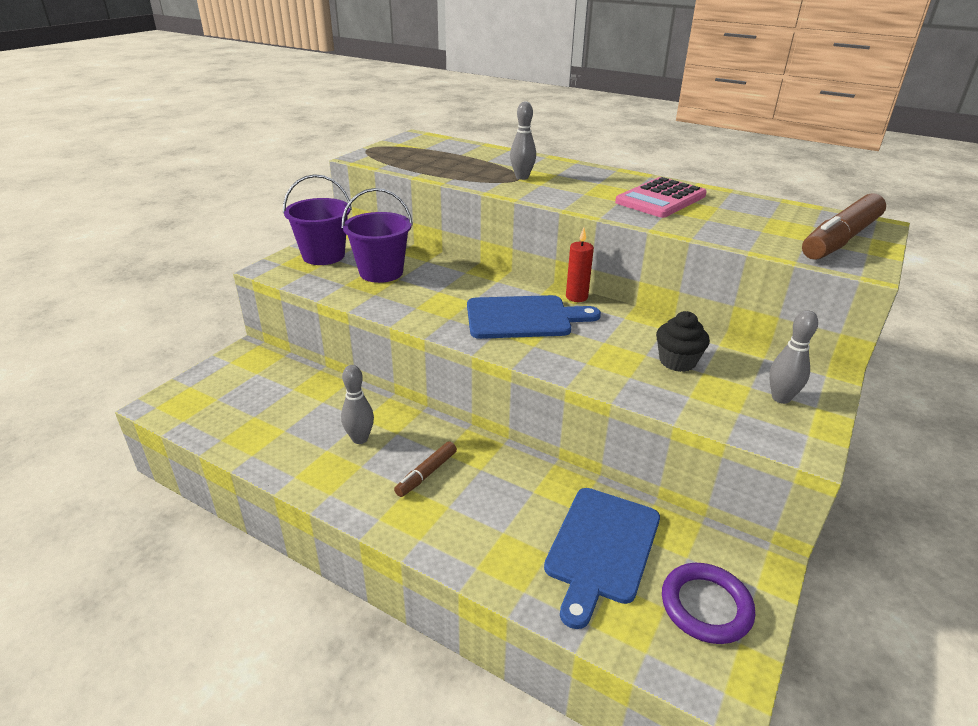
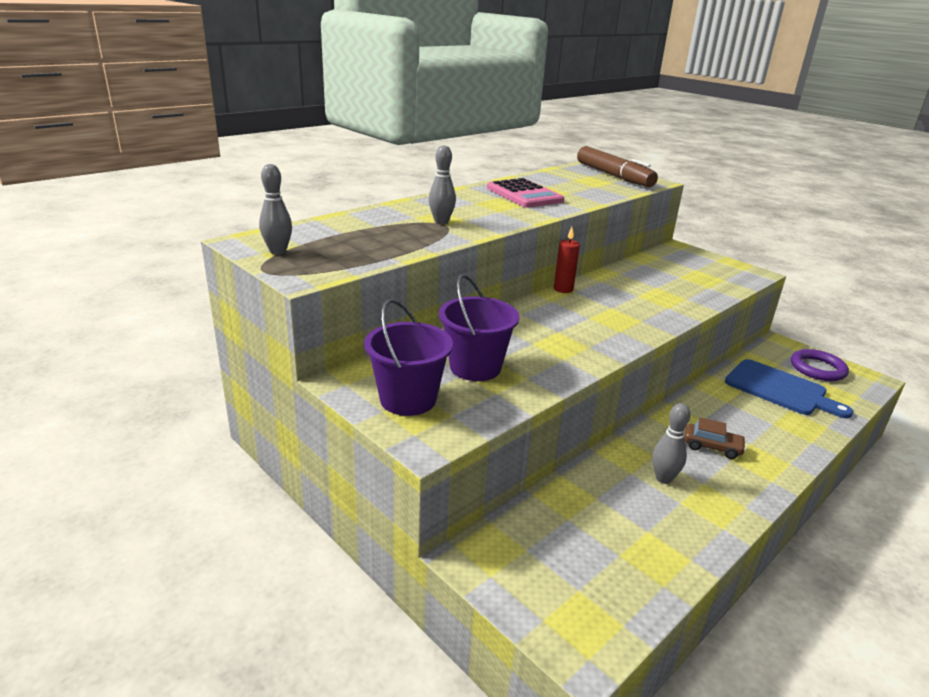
camera: 75 degrees left, 5 degrees down
(426, 474) = (712, 447): brown marker -> brown car
(523, 318) = (595, 315): blue cutting board -> none
(677, 361) = (666, 280): black cupcake -> none
(781, 398) = (708, 265): grey bowling pin -> grey bowling pin (278, 252)

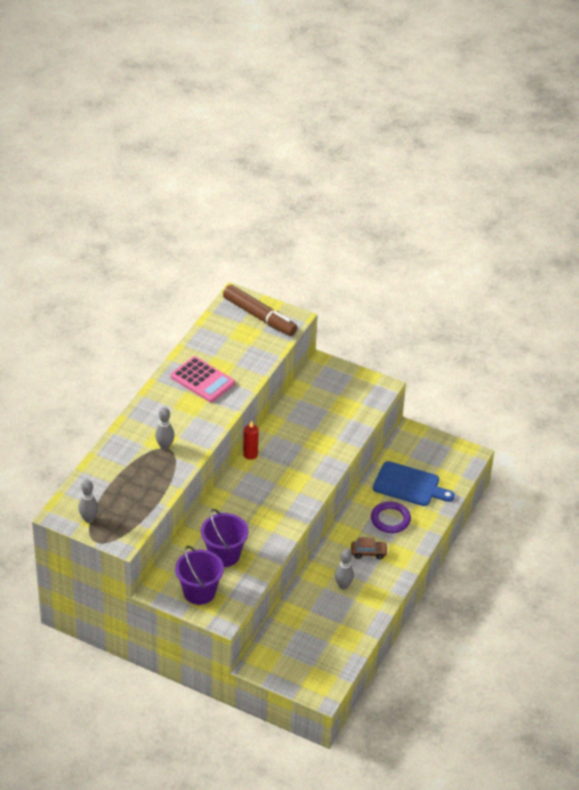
camera: 20 degrees left, 15 degrees up
(817, 369) = (435, 454): purple ring -> purple ring (390, 519)

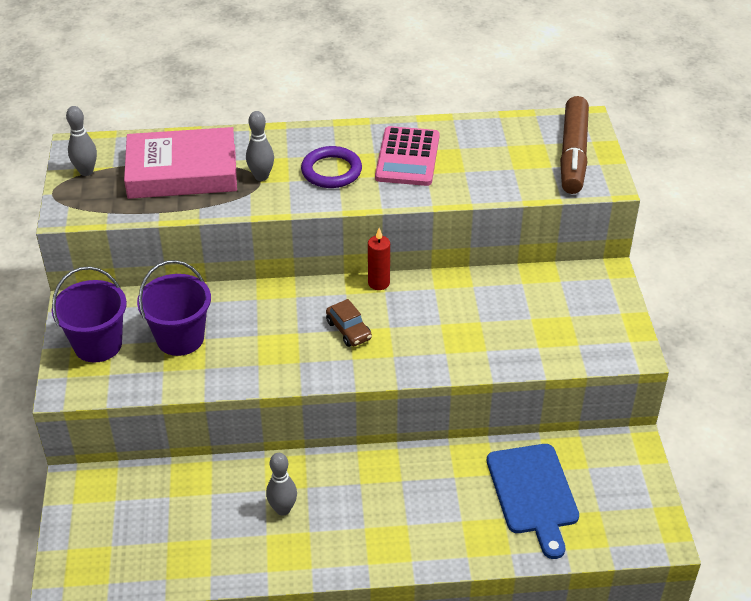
camera: 60 degrees right, 0 degrees up
(129, 477) = (182, 171): none -> pink book
(368, 553) = (366, 508): brown car -> brown car (348, 330)
(390, 519) = (449, 503): purple ring -> purple ring (331, 171)

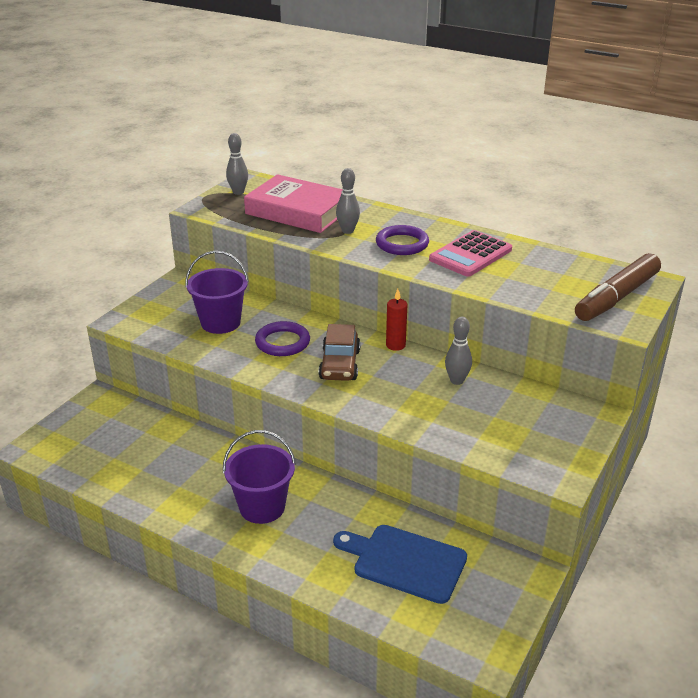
camera: 35 degrees right, 10 degrees down
(98, 345) = (166, 306): purple bucket -> purple bucket (262, 507)
(268, 331) = (282, 342): none -> purple ring
(283, 509) = (207, 476): grey bowling pin -> grey bowling pin (457, 381)
(348, 330) = (339, 365): brown car -> brown car, size x1.50
(533, 493) = (405, 562): blue cutting board -> blue cutting board turned 90 degrees clockwise

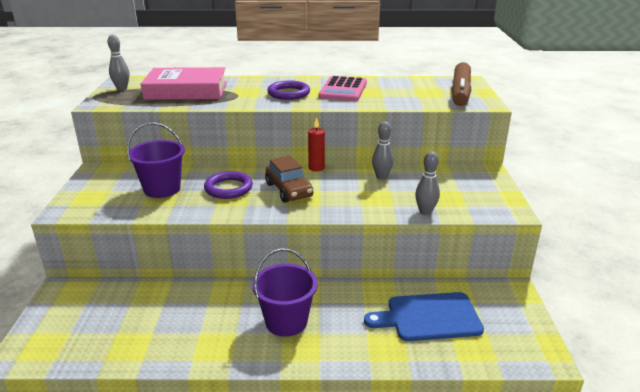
camera: 30 degrees left, 5 degrees down
(348, 231) = (239, 94): grey bowling pin -> grey bowling pin (425, 212)

